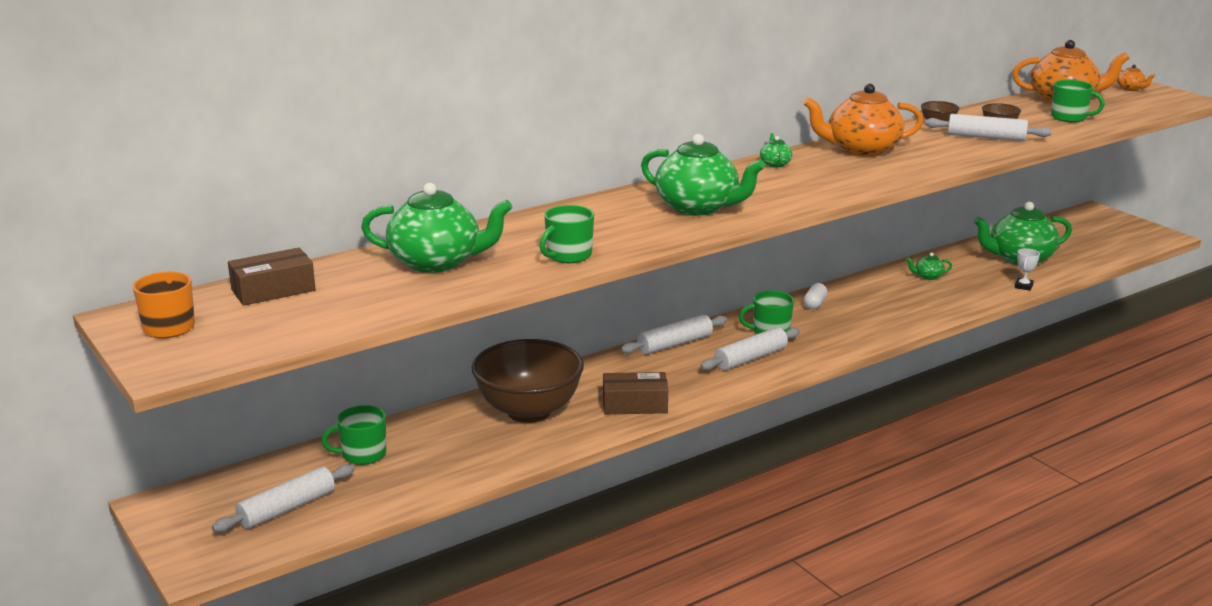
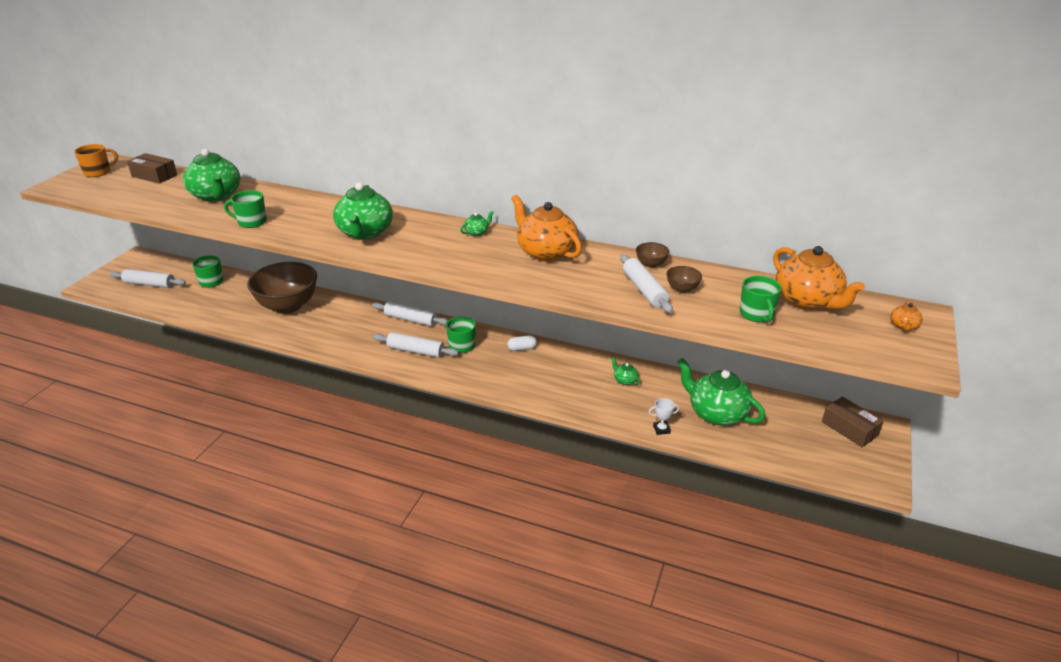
camera: 55 degrees right, 10 degrees up
(635, 404) = (321, 333): brown box -> brown box (849, 428)

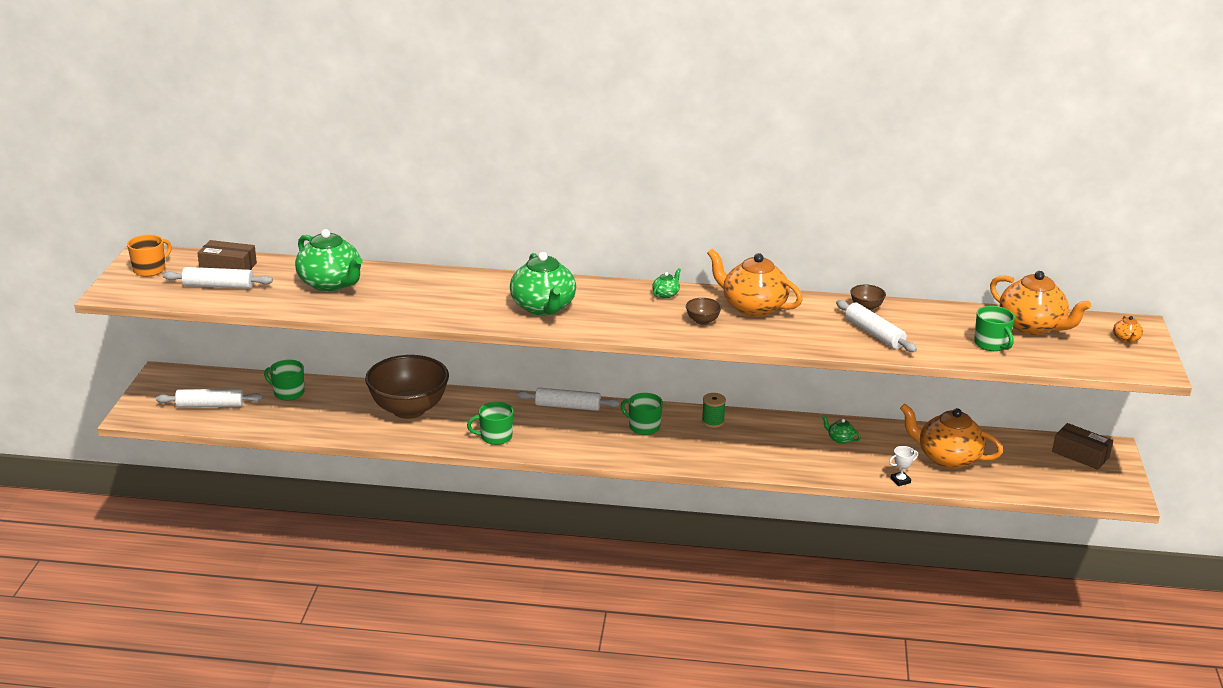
camera: 15 degrees left, 5 degrees down
(251, 222) = (402, 309): green mug -> green mug (495, 437)
(416, 351) = (596, 439): white rolling pin -> white rolling pin (218, 286)
(522, 348) = (713, 421): white capsule -> green spool
(682, 289) = (910, 328): brown bowl -> brown bowl (702, 321)
(716, 413) = (947, 458): green teapot -> orange teapot

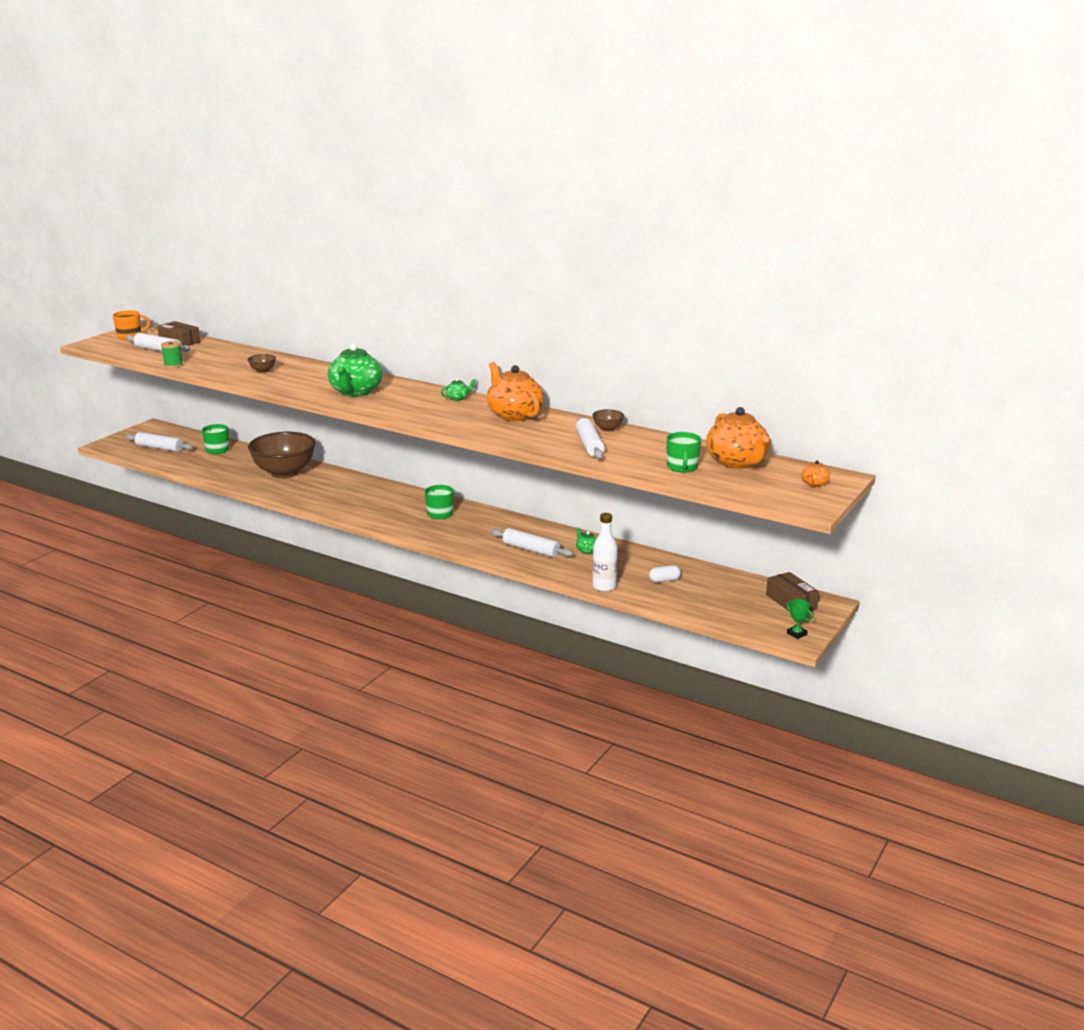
camera: 25 degrees right, 5 degrees down
(331, 283) = (231, 359): green teapot -> none
(495, 437) = (324, 499): green mug -> none
(567, 406) = (398, 491): white rolling pin -> white rolling pin (531, 550)
(702, 321) = (462, 417): brown bowl -> brown bowl (263, 371)
(713, 421) = (497, 520): green spool -> green spool (173, 365)
(900, 480) = (604, 586): white trophy -> white bottle
(947, 458) = (664, 580): orange teapot -> white capsule
(1119, 491) = (796, 634): none -> green trophy

